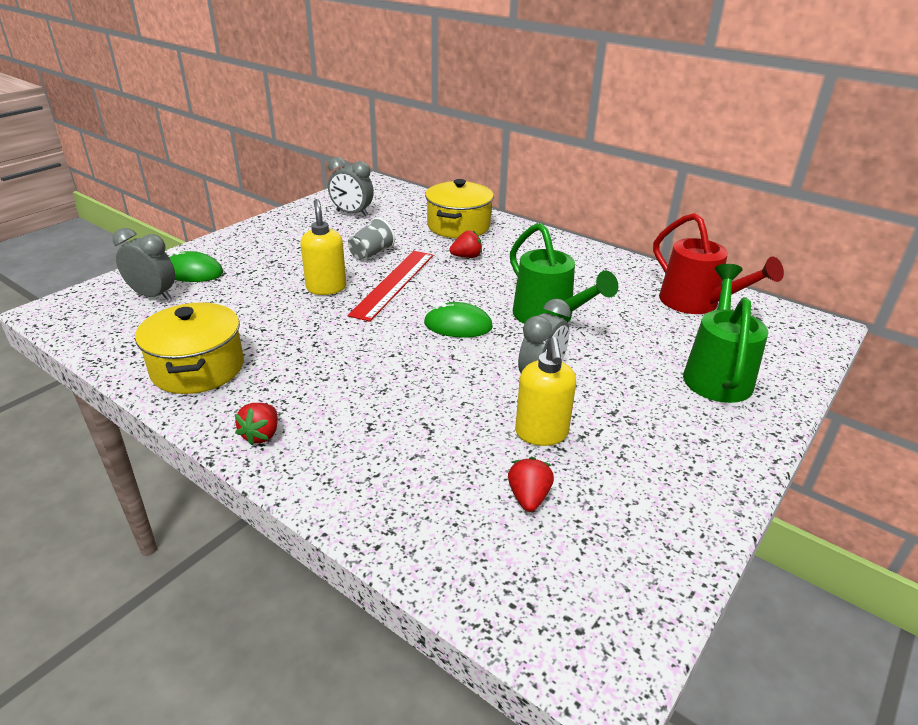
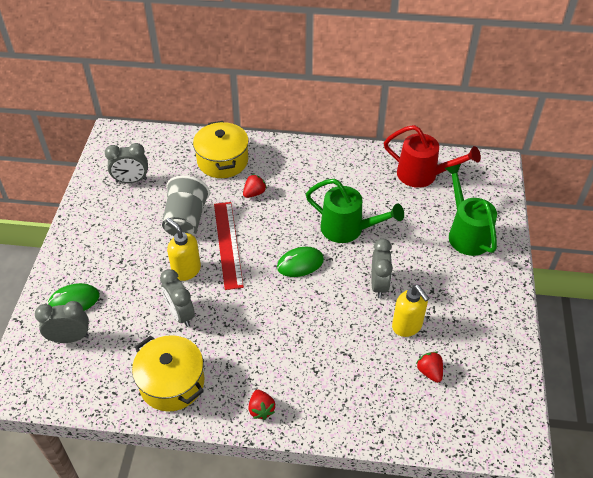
camera: 30 degrees left, 15 degrees up
(278, 318) = (180, 314): none -> grey clock
(371, 254) = (186, 220): grey cup -> grey cup, size x1.62

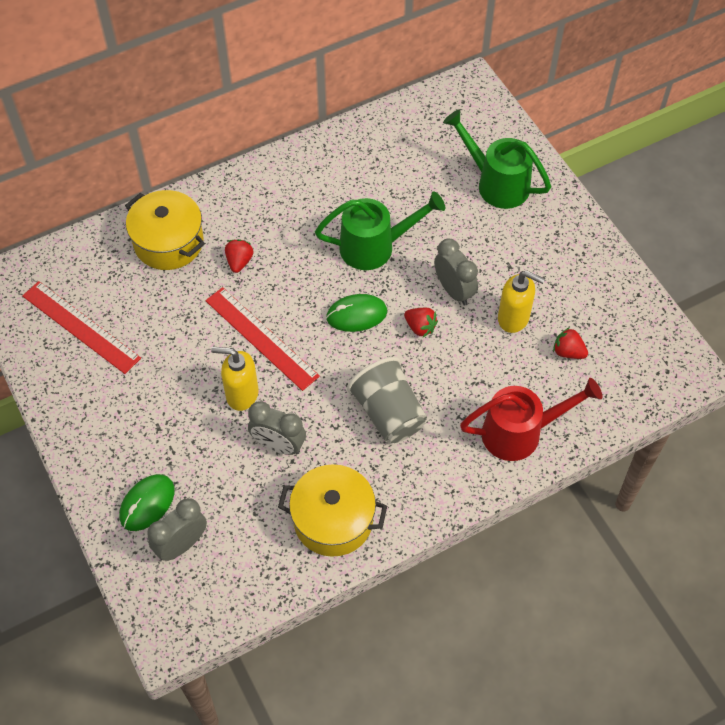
camera: 35 degrees left, 10 degrees up
(131, 180) = (80, 327): grey clock -> red ruler
(186, 220) = (190, 338): grey cup -> grey cup (388, 413)
(261, 409) = (443, 489): red strawberry -> red strawberry (420, 327)
(300, 263) = (356, 315): green mouse -> green mouse turned 45 degrees clockwise
(423, 175) = (404, 138): red watering can -> red watering can (520, 432)

